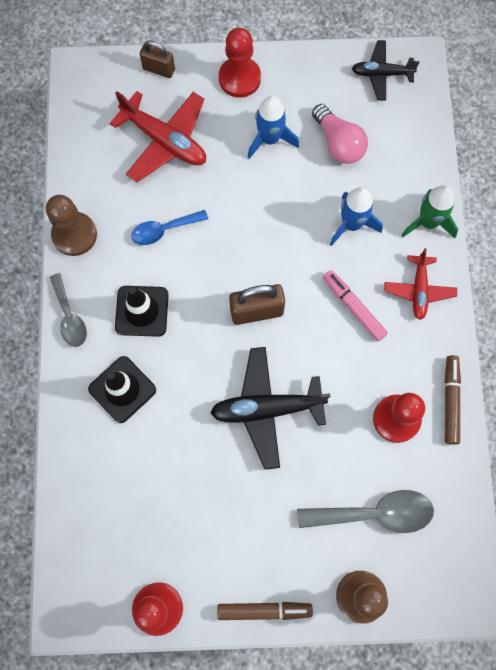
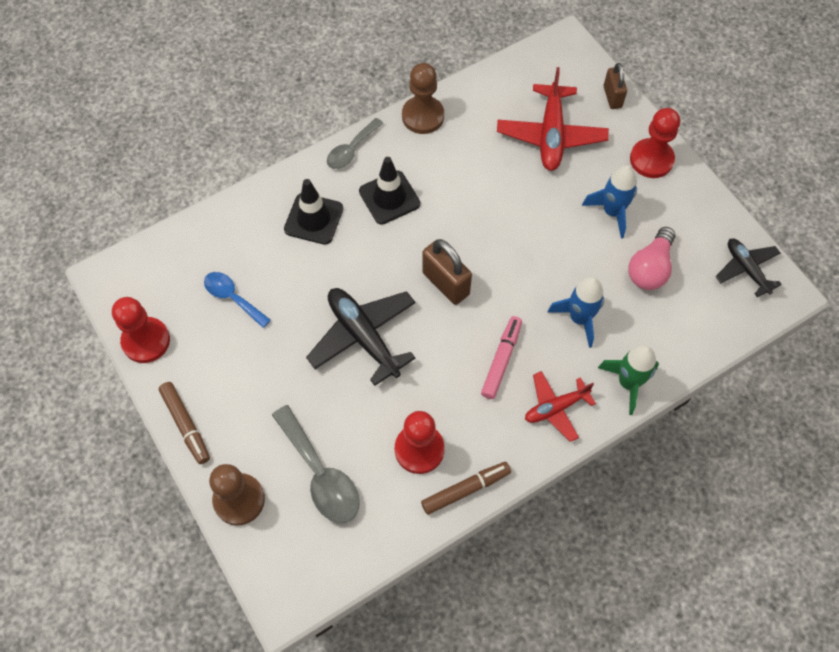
camera: 60 degrees right, 10 degrees down
(164, 230) = (471, 176): blue spoon -> blue spoon (232, 297)

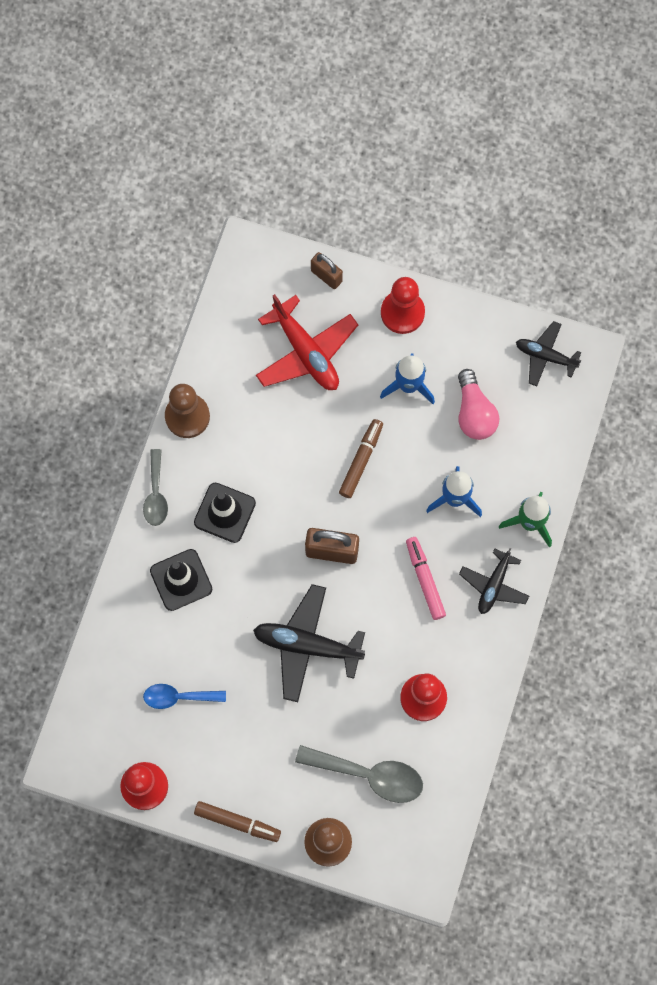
camera: 40 degrees left, 10 degrees up
(465, 489) = (480, 700): brown marker -> brown marker (361, 461)
(555, 408) = (494, 585): red plane -> black plane

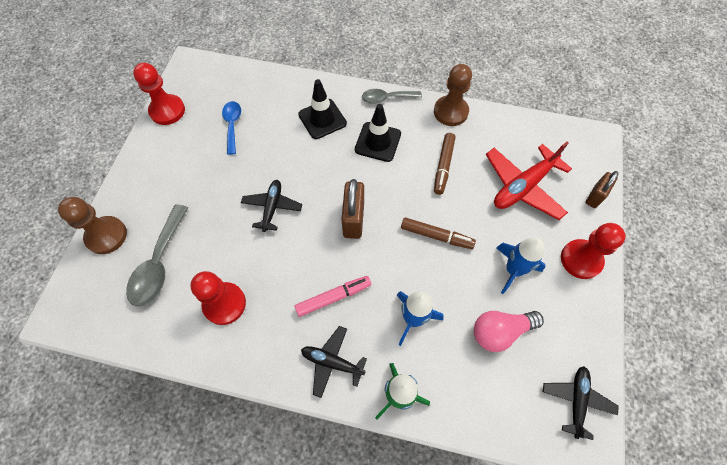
camera: 85 degrees right, 10 degrees down
(237, 822) = (132, 170): brown marker -> brown marker (443, 166)
(307, 645) = (272, 207): black plane -> black plane, size x0.62

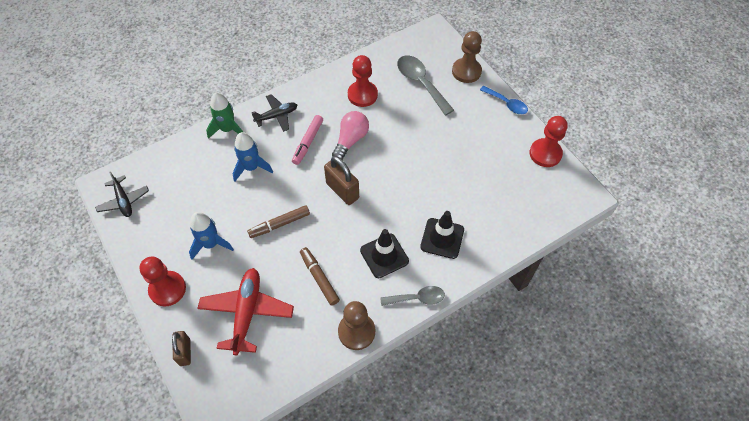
camera: 135 degrees right, 5 degrees down
(232, 125) = (493, 181): blue spoon -> blue spoon (506, 104)
(272, 207) = (399, 156): black plane -> none
(386, 98) = (417, 298): grey spoon -> grey spoon turned 45 degrees clockwise
(500, 331) = (193, 201): pink light bulb -> pink light bulb (350, 140)

